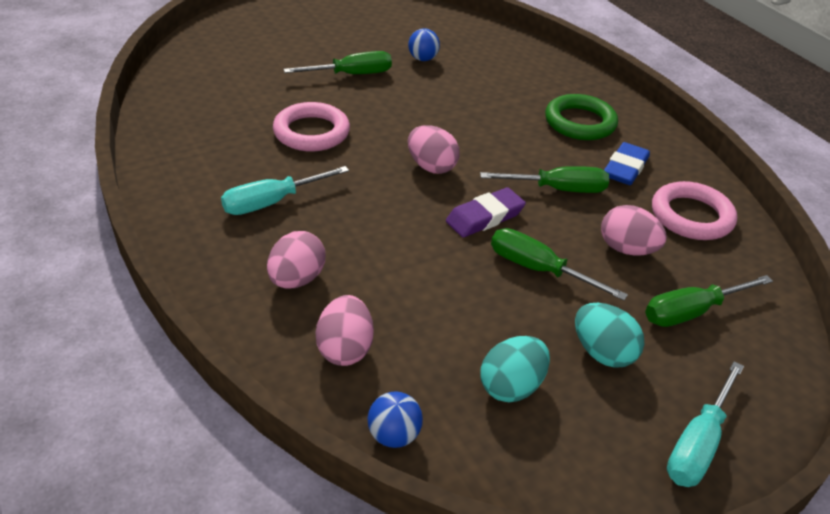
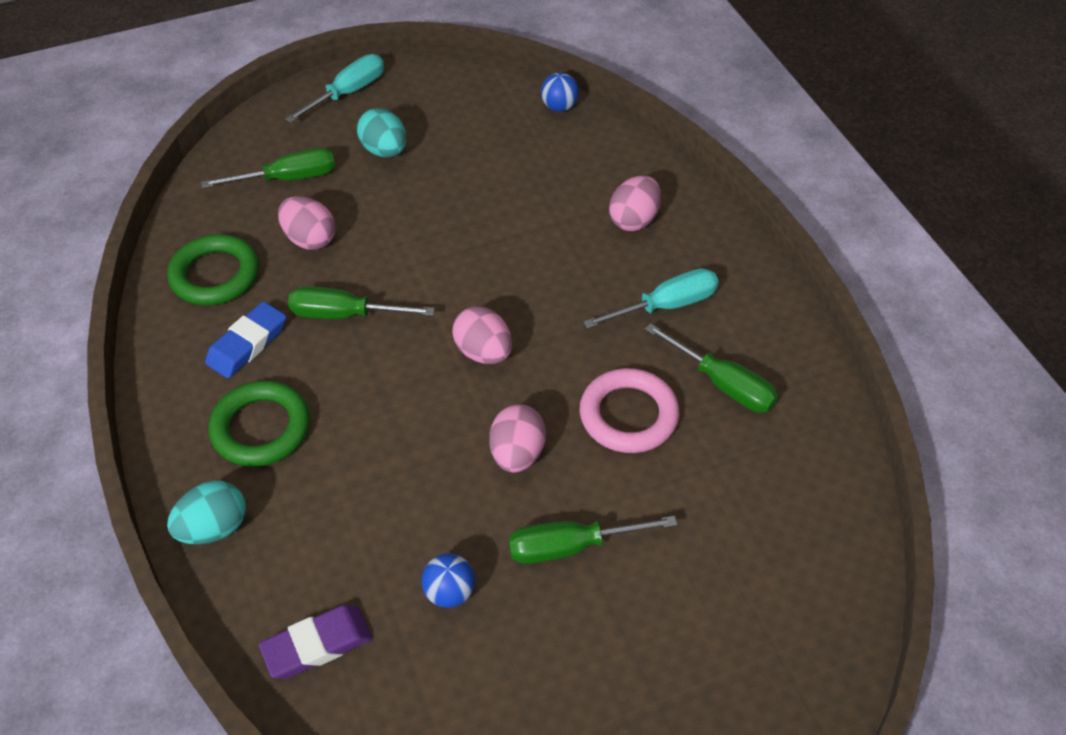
camera: 170 degrees left, 10 degrees up
(345, 349) = (591, 162): pink egg -> pink egg (517, 454)
(485, 217) = (440, 280): purple eraser -> purple eraser (317, 645)
(511, 386) = (467, 131): turquoise egg -> turquoise egg (214, 528)
(538, 269) = (407, 221): green screwdriver -> green screwdriver (722, 384)
(691, 216) = (215, 275): pink ring -> green ring

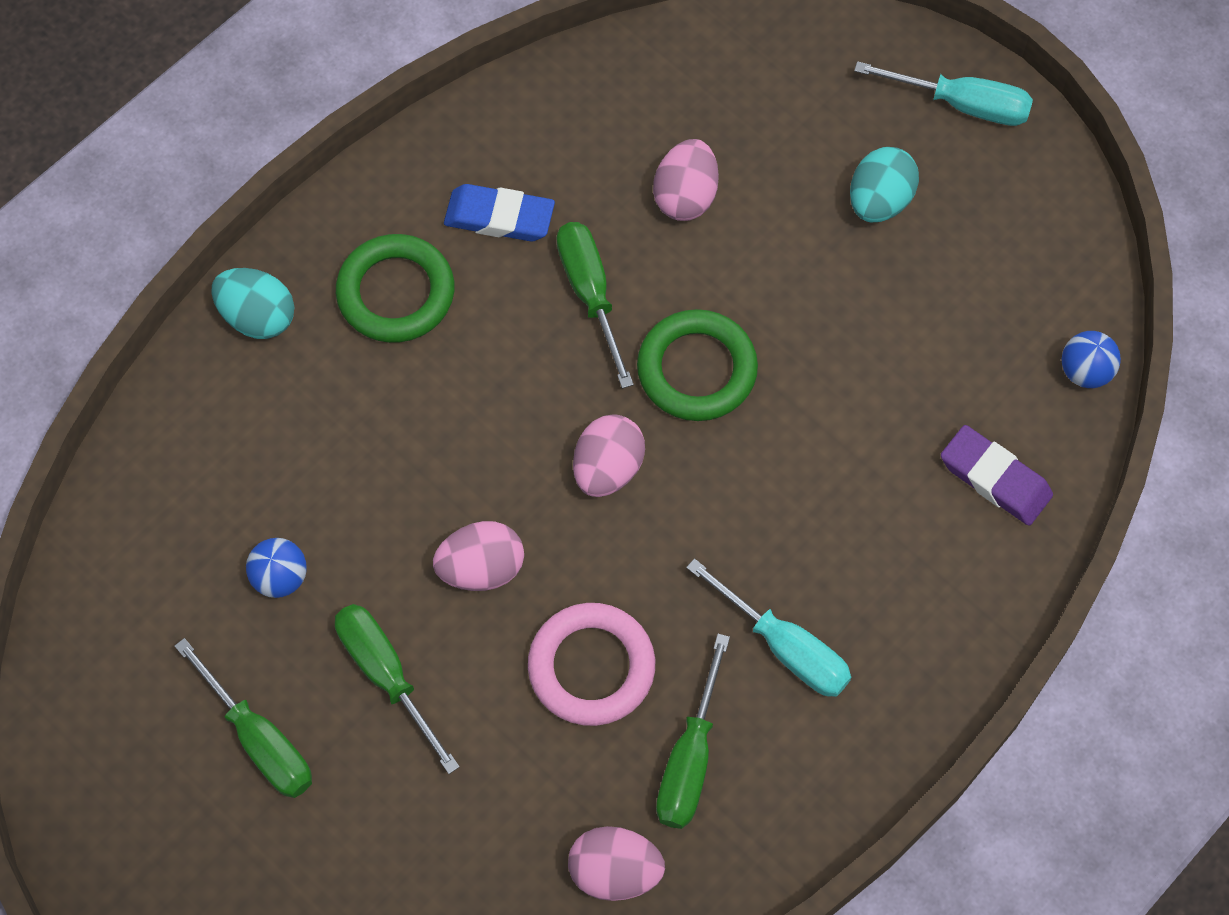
camera: 65 degrees right, 15 degrees up
(215, 275) = (580, 129): green ring -> green ring (697, 370)
(287, 179) = (771, 119): green screwdriver -> green screwdriver (259, 739)
(317, 645) = (172, 481): purple eraser -> purple eraser (995, 478)
(634, 220) = (916, 552): pink egg -> pink egg (615, 871)

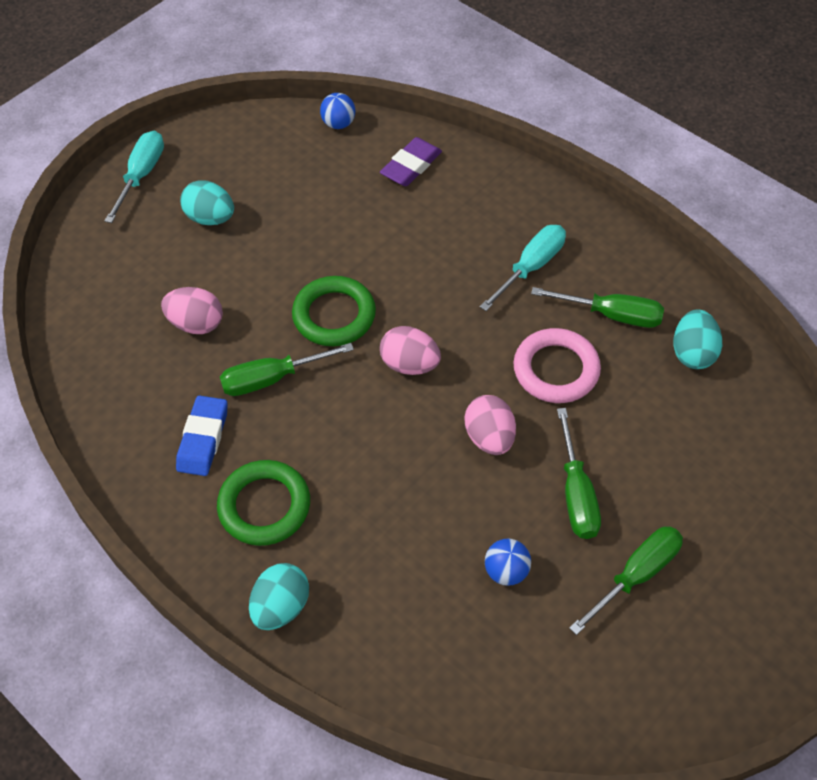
camera: 90 degrees left, 10 degrees down
(386, 676) = (576, 493): green screwdriver -> green screwdriver turned 60 degrees counterclockwise
(615, 871) = (692, 353): pink egg -> turquoise egg

